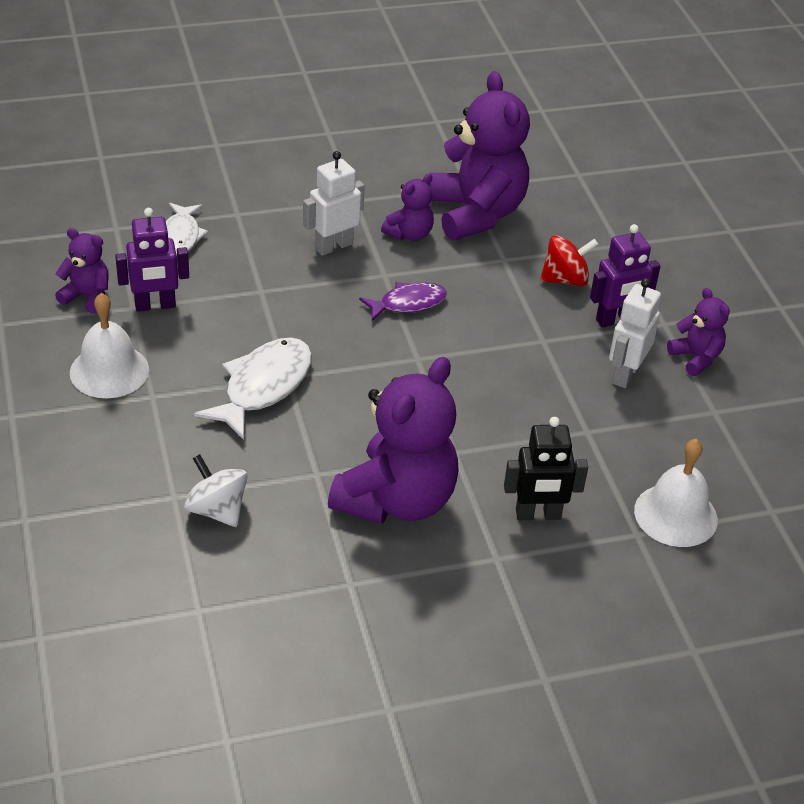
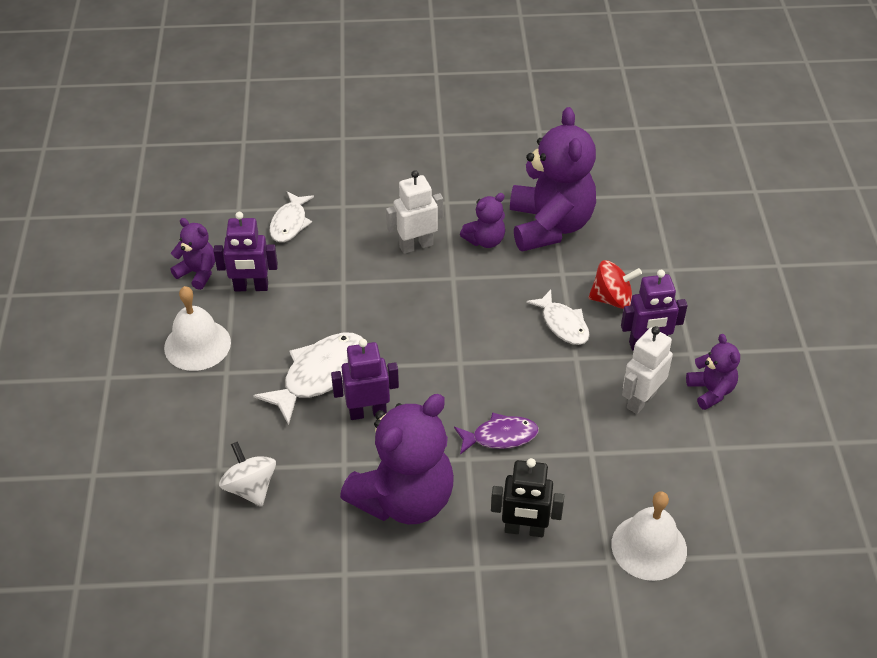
camera: 15 degrees right, 5 degrees up
(329, 418) = (367, 412): none -> purple robot
(408, 303) = (465, 308): purple fish -> purple fish (500, 436)
(520, 309) = (563, 324): none -> white fish

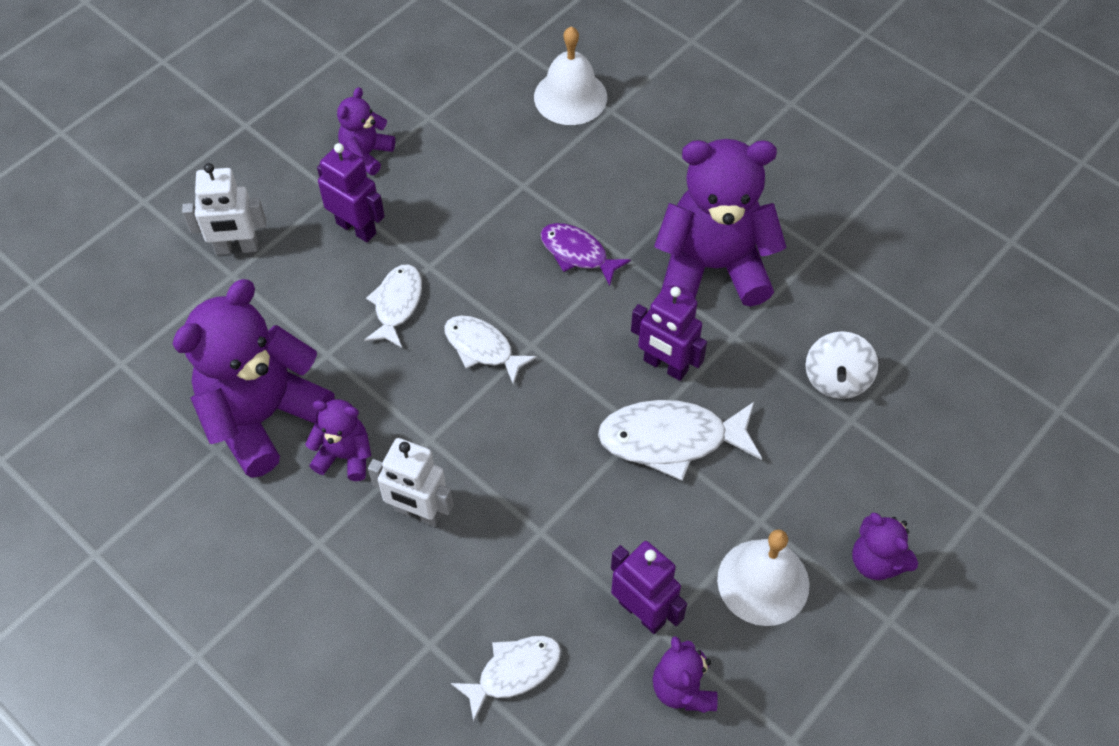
camera: 135 degrees left, 10 degrees up
(138, 400) = (876, 561): none -> purple teddy bear
(484, 339) = (482, 348): none -> white fish
(524, 530) = (645, 174): black robot -> none
(612, 299) = (322, 291): red spinning top -> none
(641, 400) = (429, 191): white robot -> white robot (237, 248)

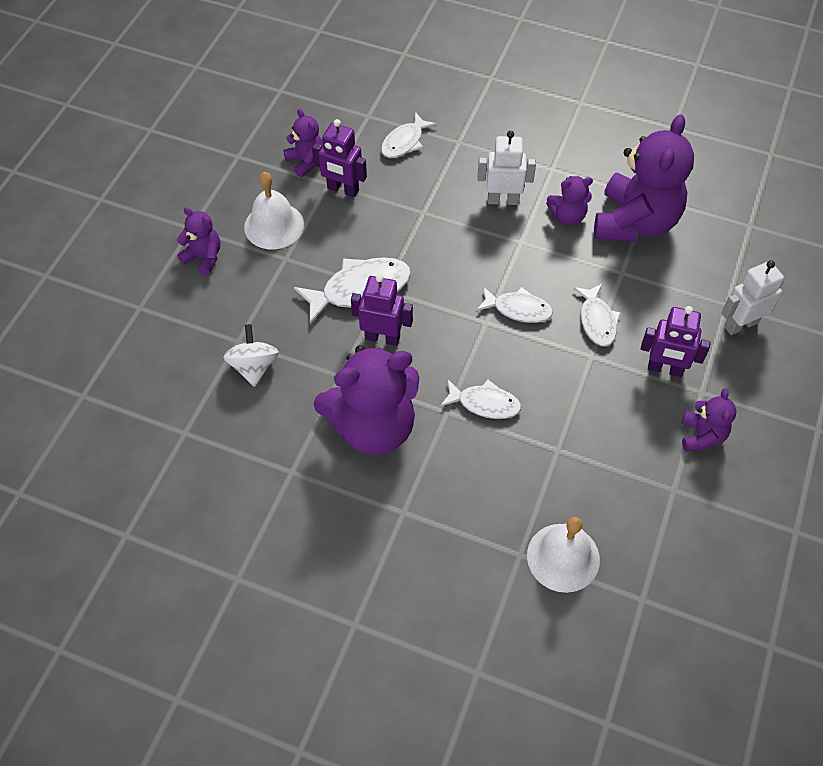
camera: 160 degrees right, 0 degrees up
(577, 253) = (484, 403): purple fish -> white fish

